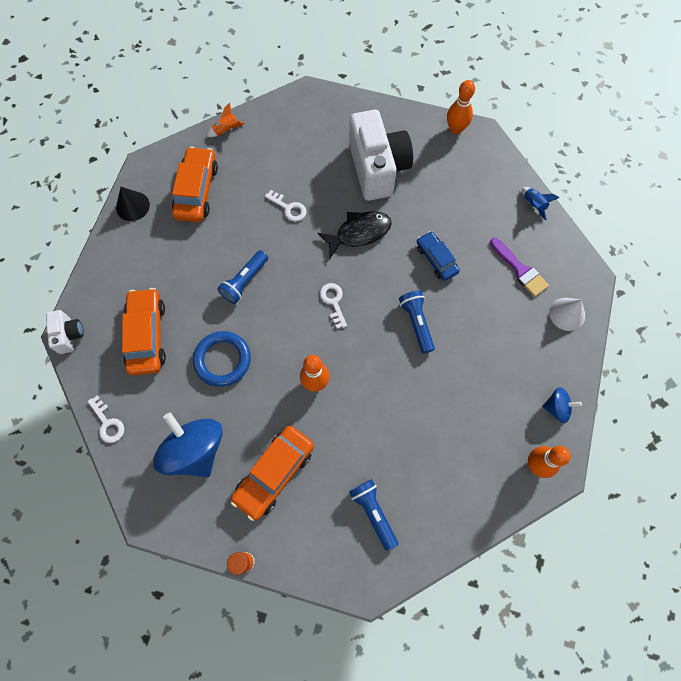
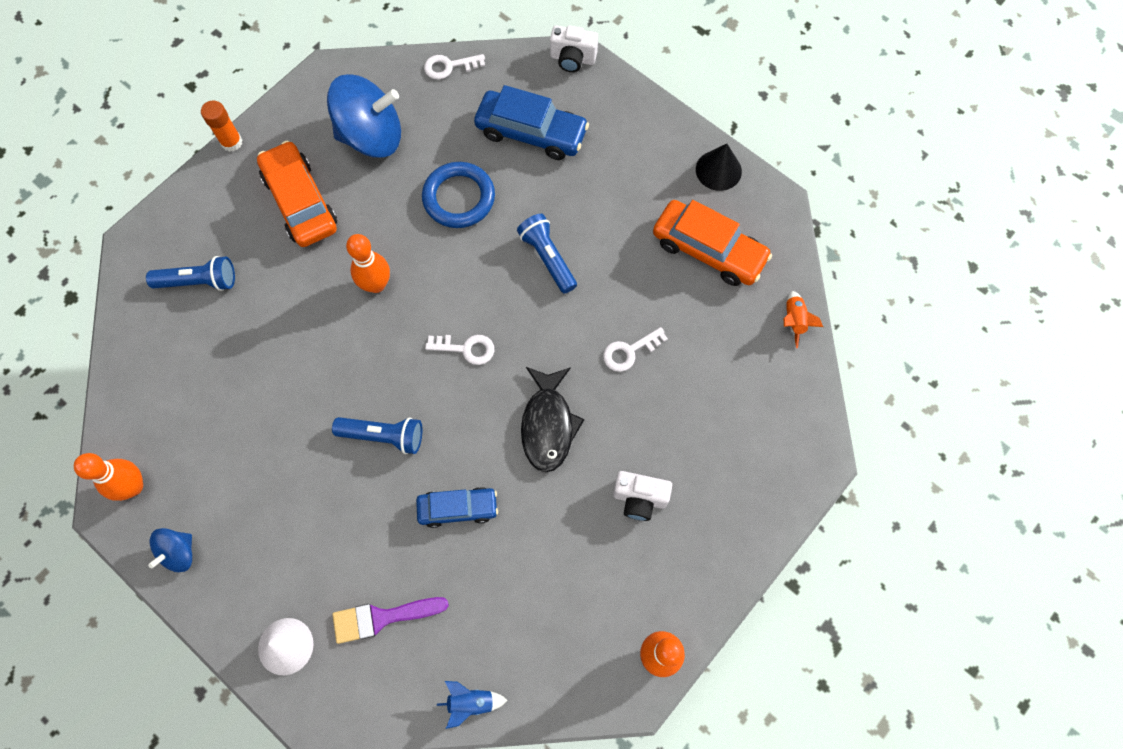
camera: 115 degrees right, 0 degrees up
(147, 335) = (531, 132): orange car -> blue car
(377, 168) = (639, 498): white camera -> white camera, size x0.47

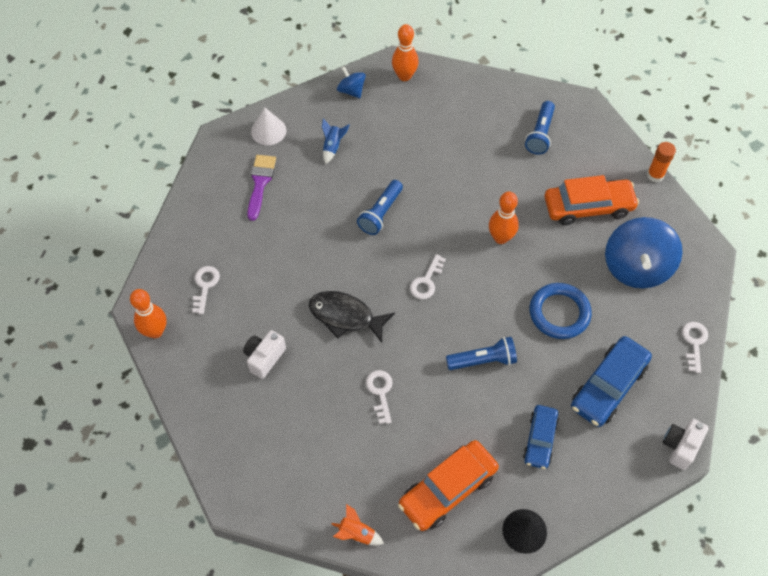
camera: 110 degrees right, 10 degrees down
(458, 508) = (310, 243): blue car -> blue car (540, 440)
(471, 702) = (185, 216): blue rocket -> blue rocket (333, 147)
(570, 620) = (205, 286): none -> white key

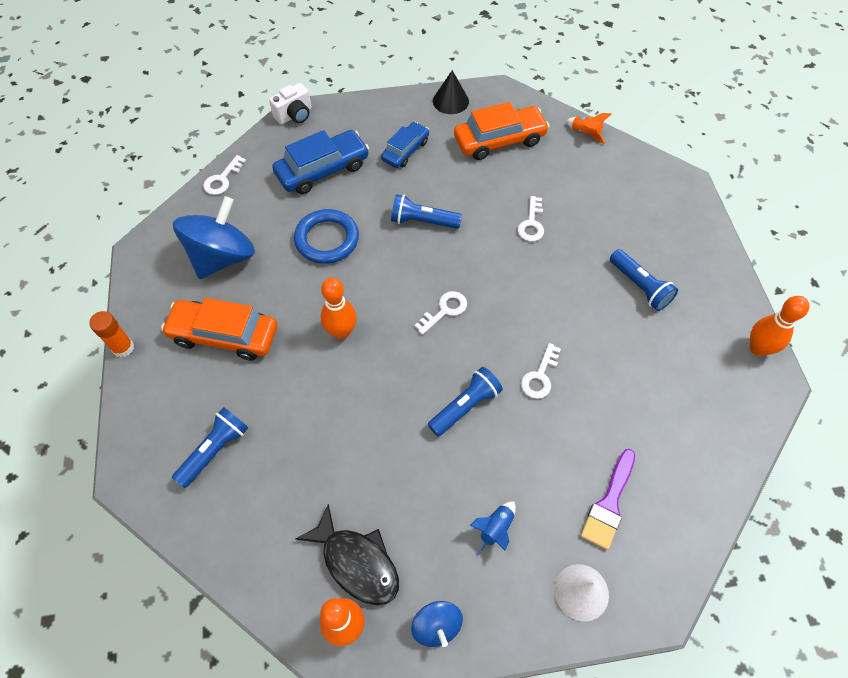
camera: 160 degrees left, 0 degrees up
(205, 286) = (697, 382): white key -> white key (540, 376)
(264, 358) = (640, 286): white camera -> blue flashlight
(345, 316) = (544, 301): black fish -> black fish (356, 562)

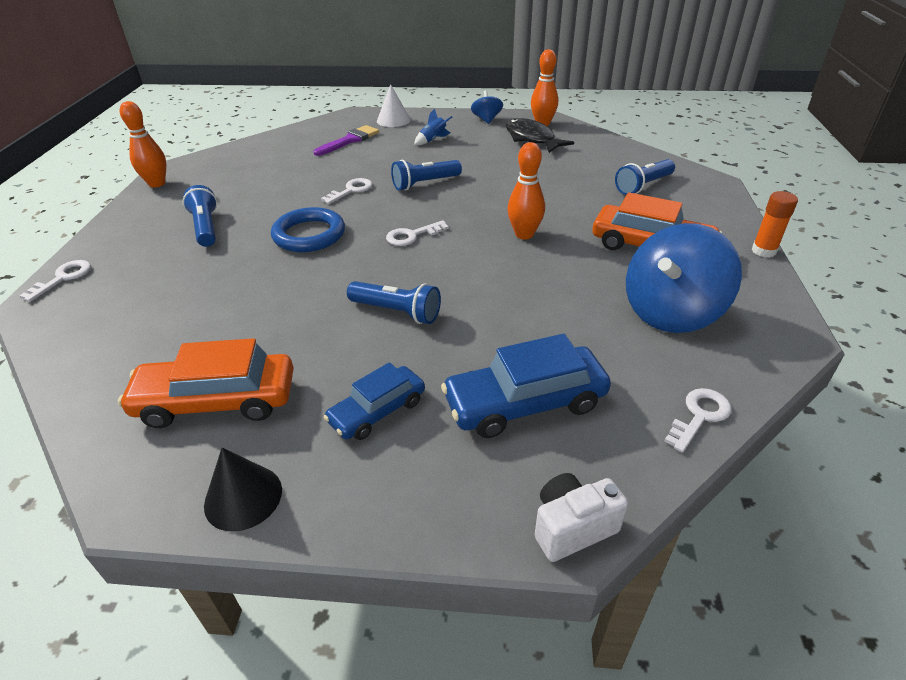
camera: 165 degrees left, 20 degrees down
(327, 239) = (529, 311): blue ring -> blue ring (309, 235)
(531, 223) = (264, 290): white key -> white key (63, 278)
(585, 133) = (79, 387): orange rocket -> none

